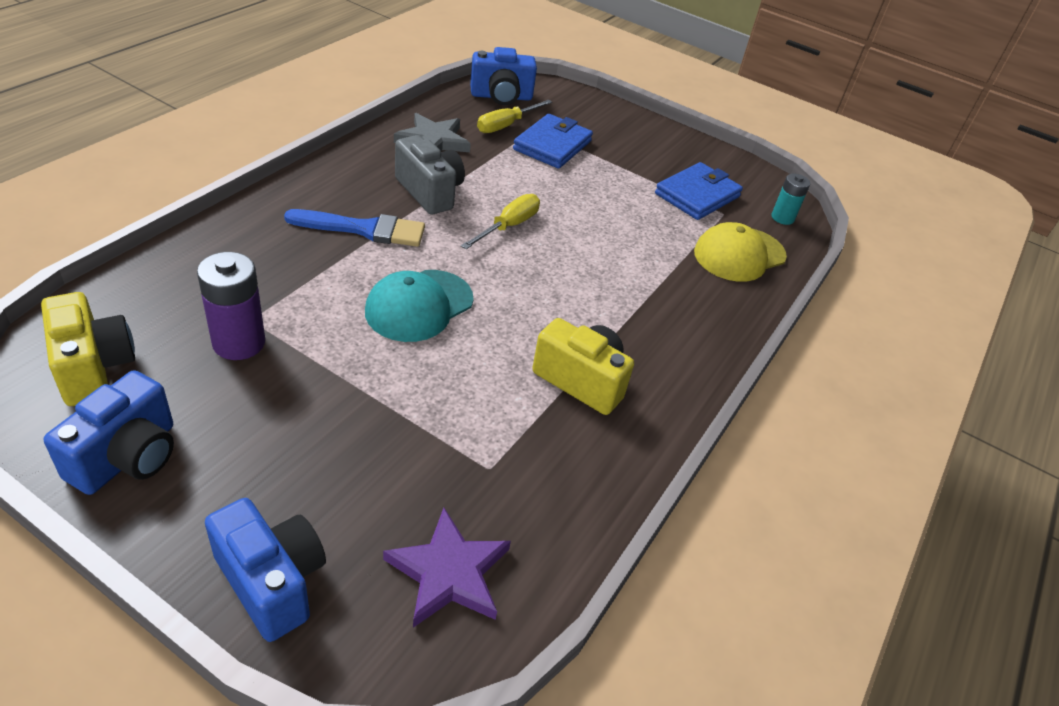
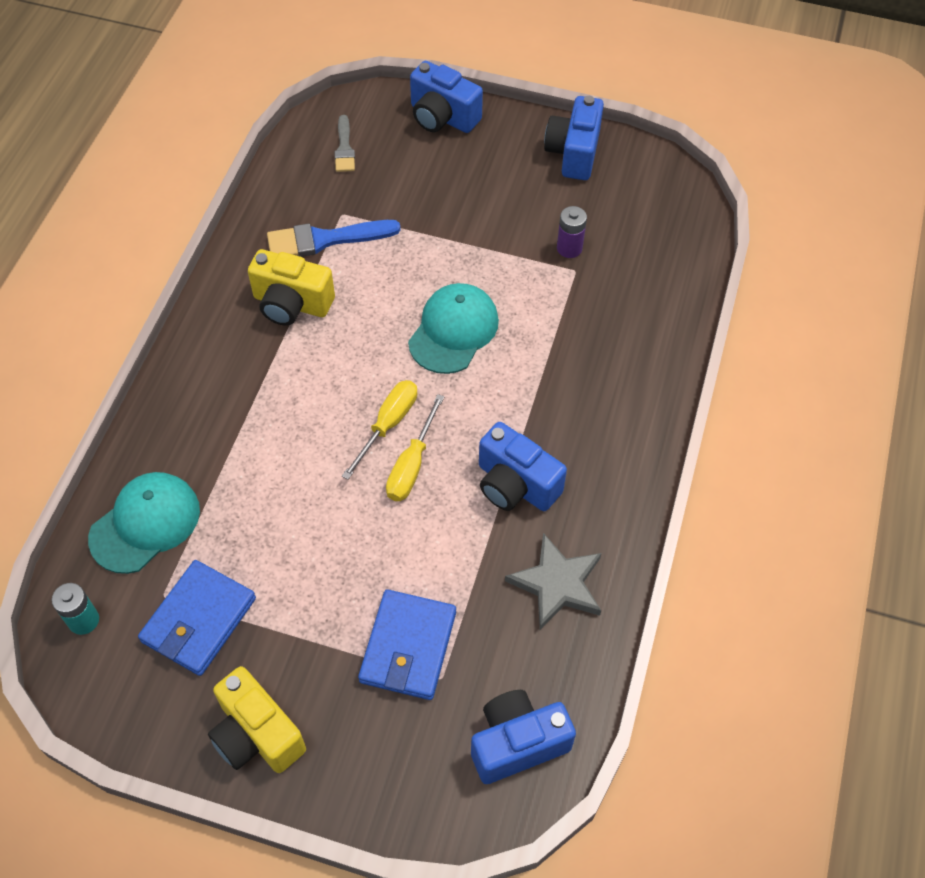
camera: 170 degrees right, 15 degrees up
(93, 367) = (648, 198): yellow camera -> yellow camera (257, 734)
(239, 343) = (569, 248): purple battery -> purple battery, size x0.63
(363, 229) = (550, 402): blue brush -> blue brush (325, 239)
(429, 192) = (515, 485): grey camera -> blue camera
(449, 572) = (344, 148): purple star -> grey brush
(506, 125) = (483, 667): yellow screwdriver -> yellow screwdriver (388, 425)
(739, 254) = (145, 524): yellow cap -> turquoise cap

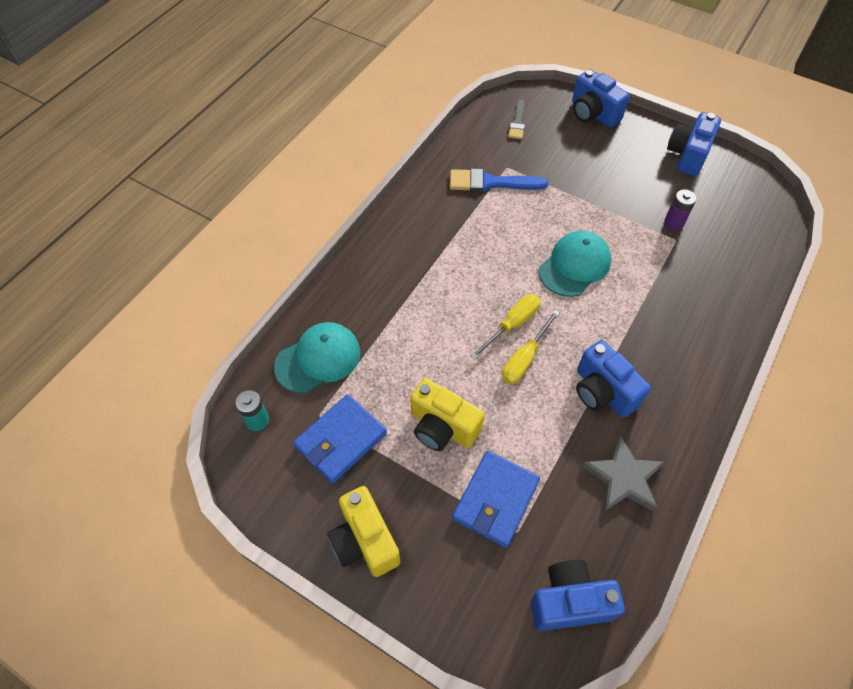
camera: 15 degrees right, 0 degrees up
(291, 304) = (458, 223): yellow camera -> yellow camera (442, 427)

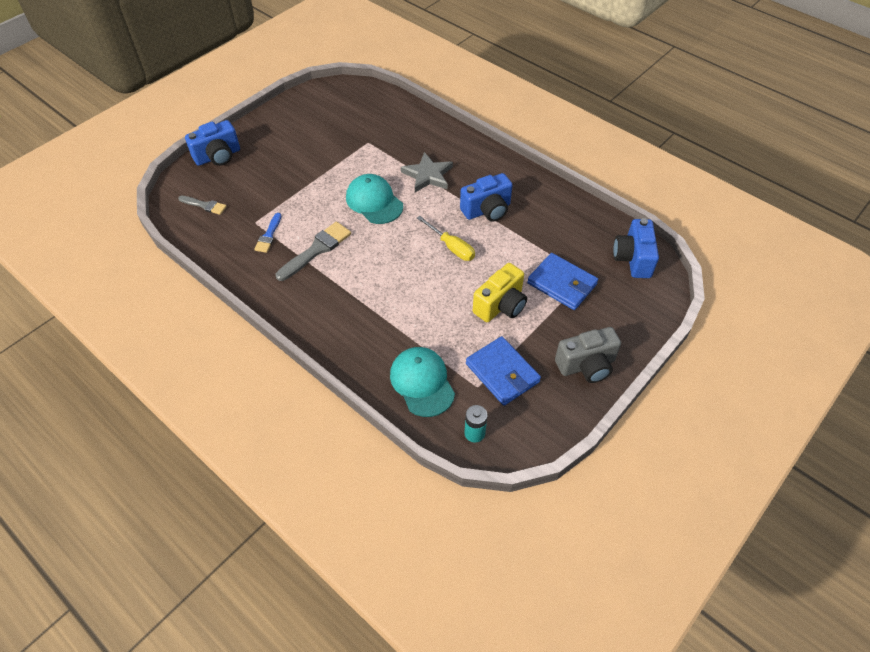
camera: 80 degrees left, 5 degrees down
(364, 541) = (586, 365): yellow camera -> grey camera
(482, 227) = (316, 250): none -> grey brush
(491, 183) = (269, 235): blue brush -> blue brush, size x0.60
(512, 325) = (419, 248): yellow screwdriver -> none
(623, 478) = (552, 214): grey star -> grey star (428, 175)
(674, 223) = (352, 139): purple battery -> none
(688, 155) = (289, 115): blue camera -> none

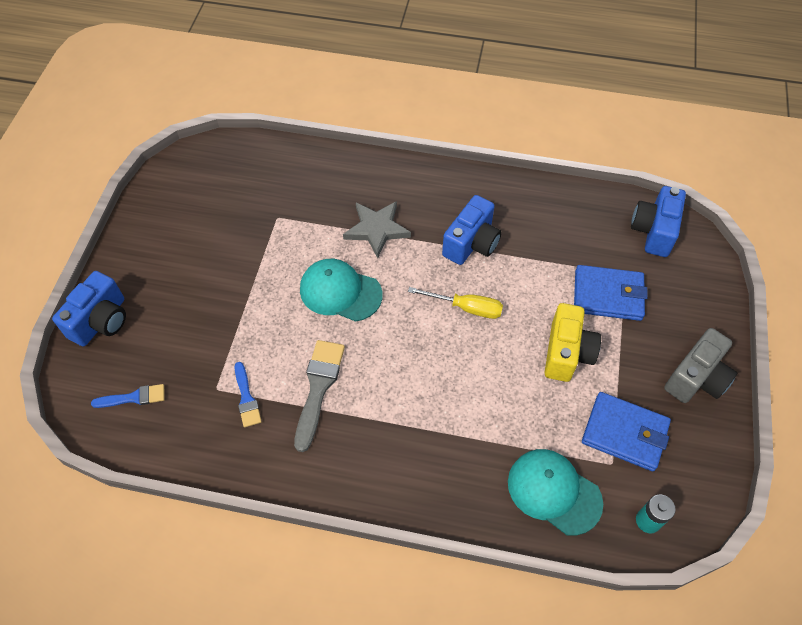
camera: 30 degrees left, 5 degrees up
(204, 205) = (133, 398): grey brush -> blue brush
(633, 259) = (654, 231): blue camera -> blue camera turned 45 degrees clockwise

